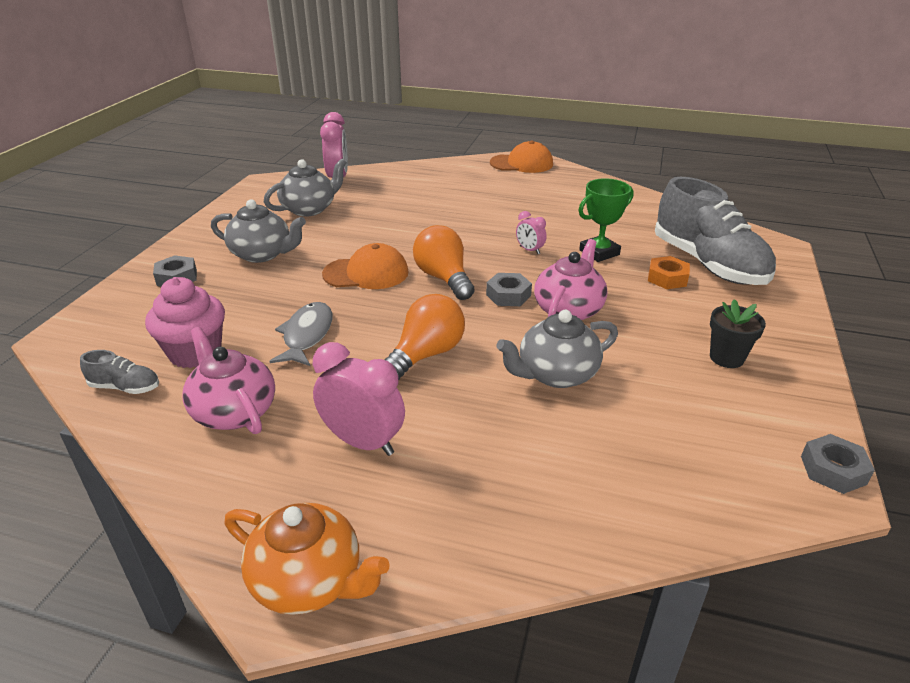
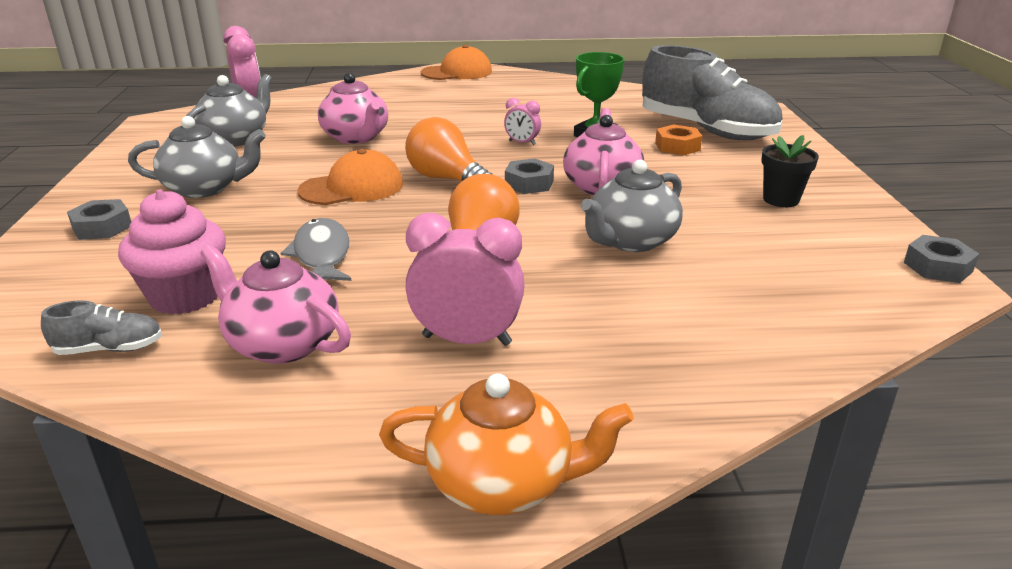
camera: 20 degrees left, 5 degrees down
(399, 222) = (356, 137): none -> pink teapot

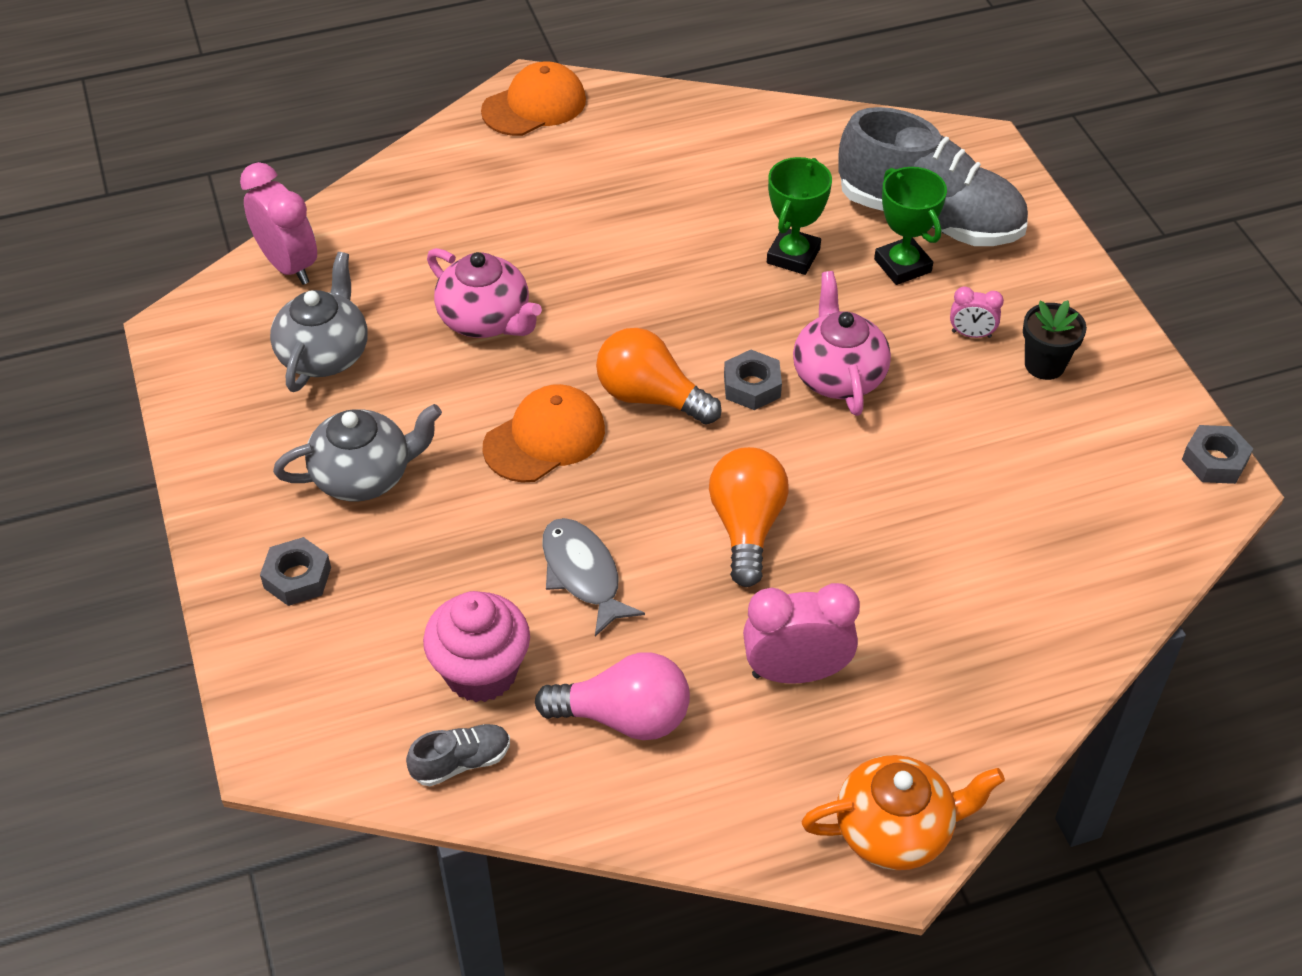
camera: 15 degrees left, 20 degrees up
(282, 344) = (624, 717): pink teapot -> pink light bulb
(522, 143) = (707, 292): pink clock -> pink clock (971, 334)
(631, 241) = (902, 479): grey teapot -> none
(677, 146) = (902, 265): orange nut -> green trophy

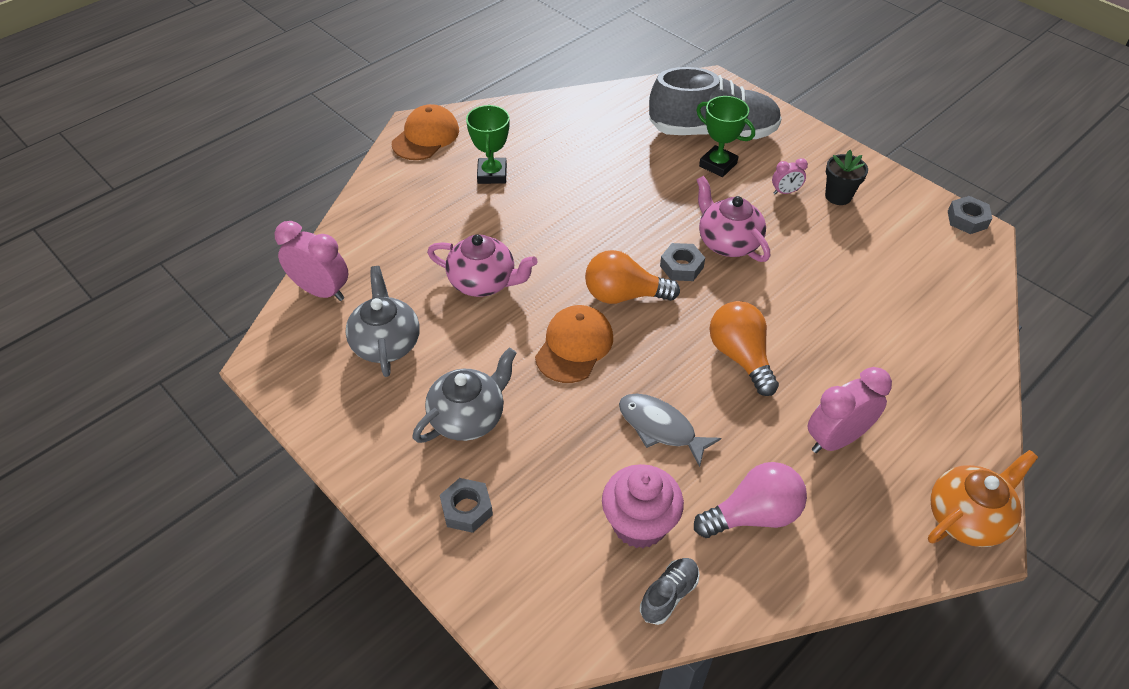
camera: 25 degrees left, 0 degrees up
(793, 256) = (650, 179): green trophy -> green trophy (492, 174)

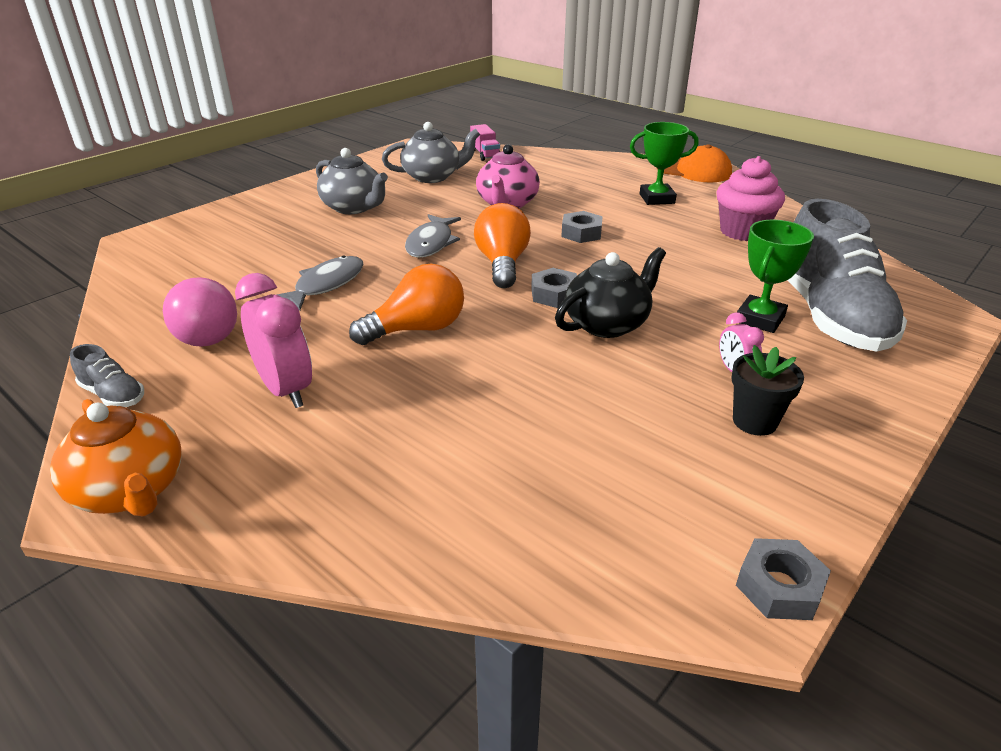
camera: 85 degrees right, 15 degrees down
(321, 291) = (485, 154): pink clock -> pink truck
(467, 509) = (265, 212): grey nut -> grey nut (581, 233)
(574, 346) = (431, 243): orange cap -> grey fish
(639, 524) = (222, 276): pink cupcake -> pink cupcake (742, 231)
(669, 595) = (145, 290): grey shoe -> grey shoe (113, 395)
(728, 242) = (607, 324): pink teapot -> black teapot

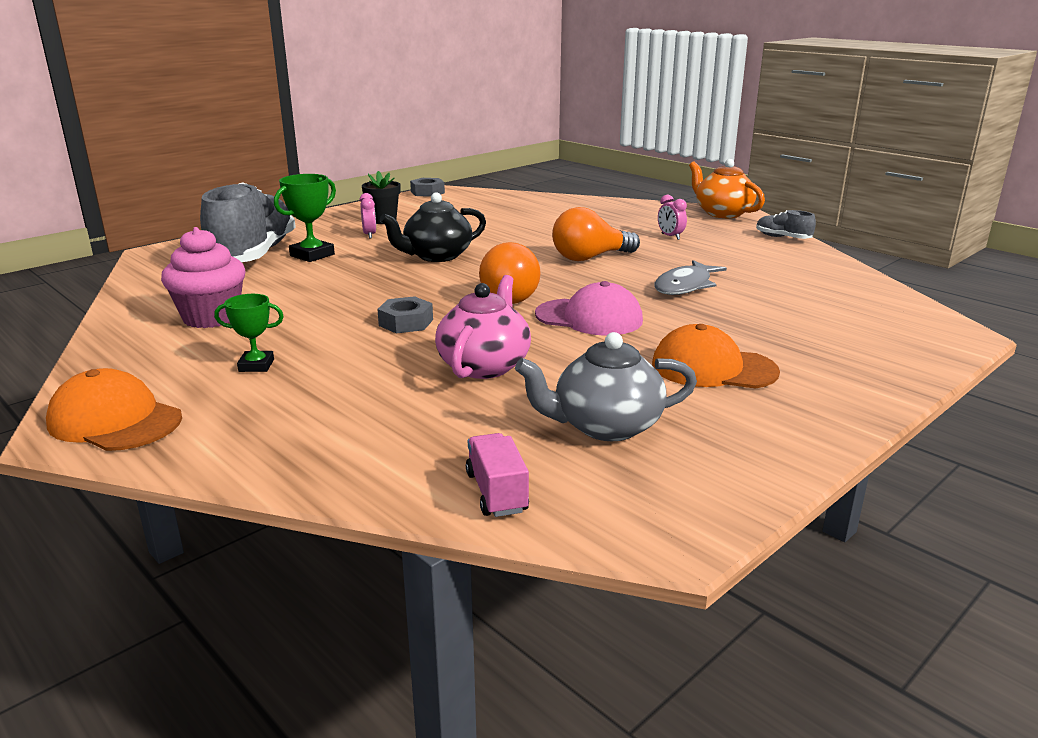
camera: 175 degrees left, 10 degrees down
(206, 332) = (759, 261): pink light bulb -> none
(285, 390) = (670, 236): pink clock -> pink clock, size x0.52
(353, 207) = (713, 368): grey teapot -> orange cap
(431, 243) = (589, 318): grey fish -> pink cap
(554, 294) = (469, 273): grey nut -> none
(657, 199) = (256, 365): green trophy -> green trophy, size x0.65

